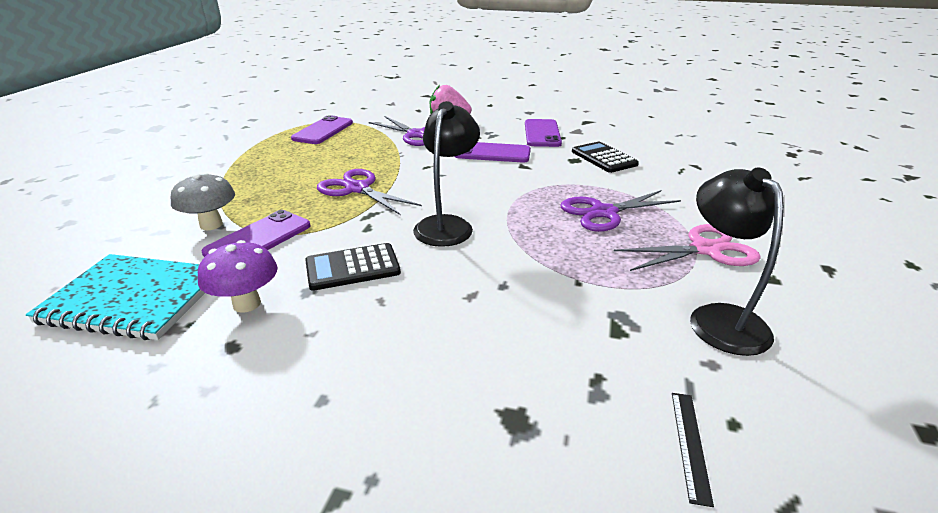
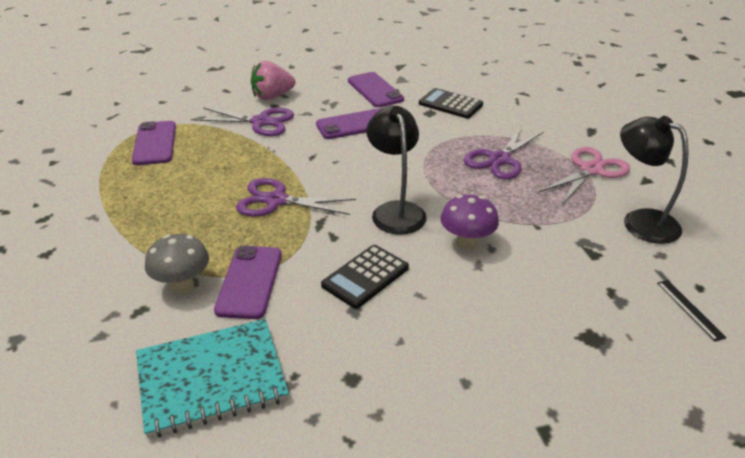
camera: 30 degrees left, 5 degrees up
(247, 304) = (319, 341): purple mushroom -> purple mushroom (467, 243)

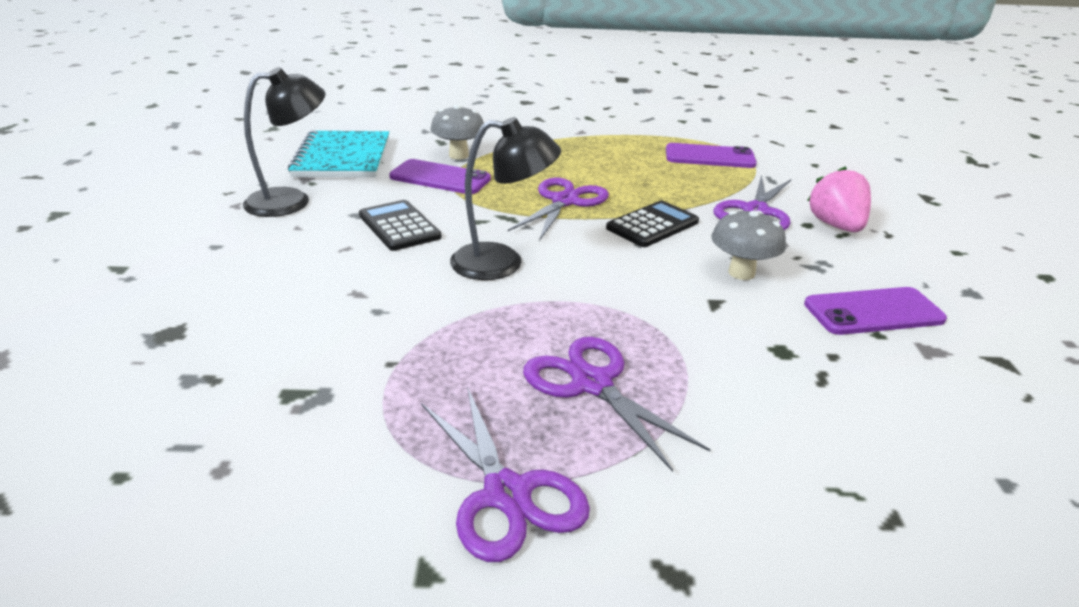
camera: 105 degrees right, 5 degrees down
(354, 125) = (741, 273): purple phone -> grey mushroom
(450, 104) = (819, 384): black calculator -> black calculator (652, 225)
(467, 243) = (403, 296): purple mushroom -> none
(591, 170) = (507, 494): pink scissors -> purple scissors
(640, 221) = (314, 488): black lamp -> black lamp (291, 201)
(690, 309) = (103, 439): black ruler -> none

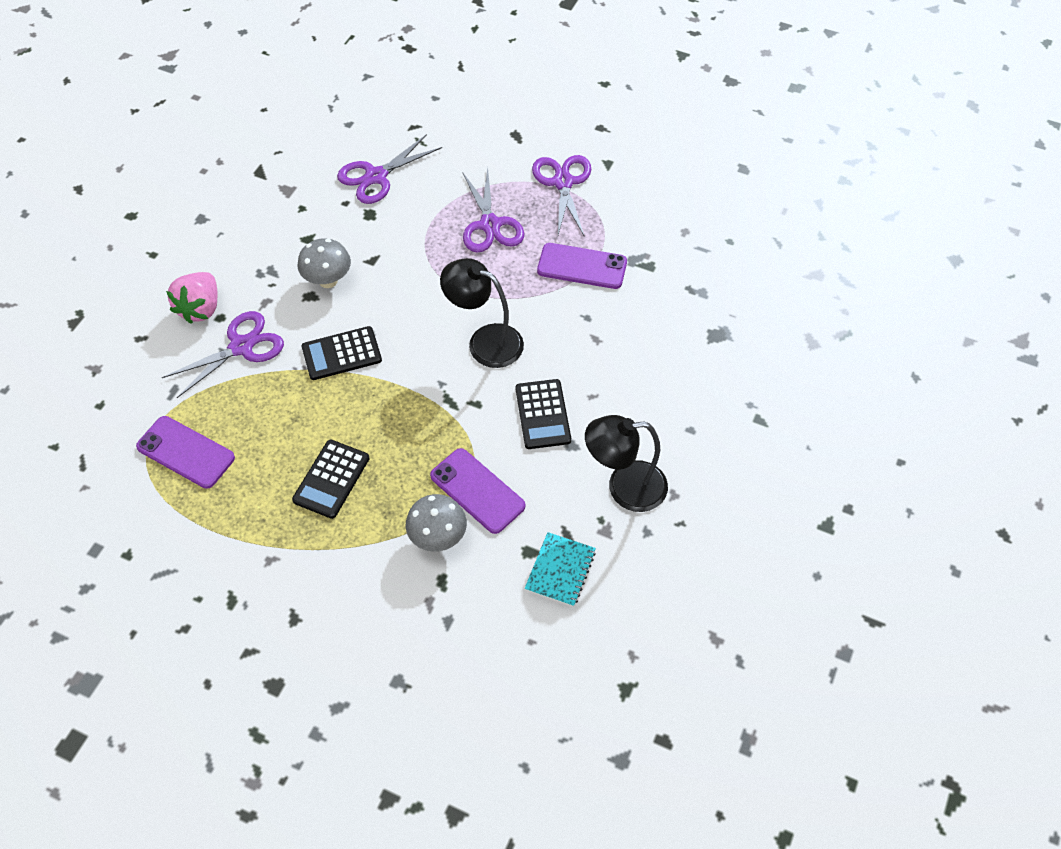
camera: 155 degrees left, 25 degrees up
(342, 158) = (560, 570): turquoise notebook -> turquoise notebook, size x0.57
(564, 201) = (387, 411): purple scissors -> purple scissors (376, 176)
(575, 164) = (331, 479): none -> black calculator
(873, 312) = (283, 223): purple phone -> purple phone (582, 266)

